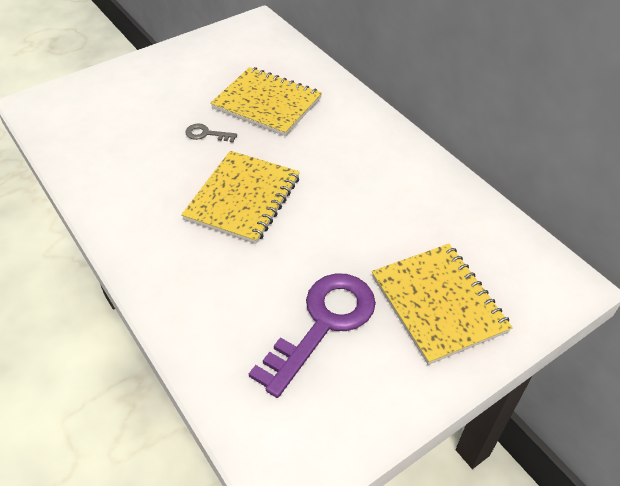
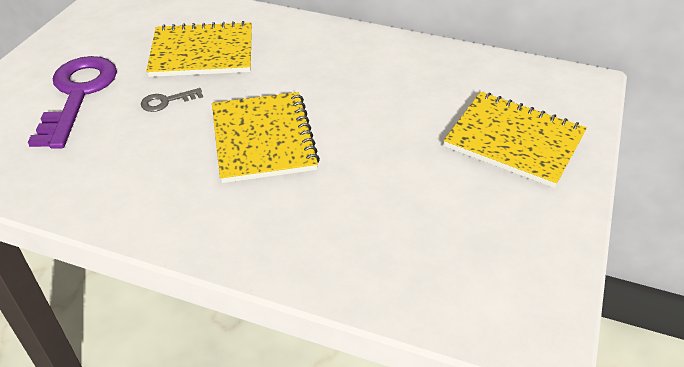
camera: 35 degrees left, 5 degrees down
(323, 324) = (442, 203): purple key -> purple key (78, 95)

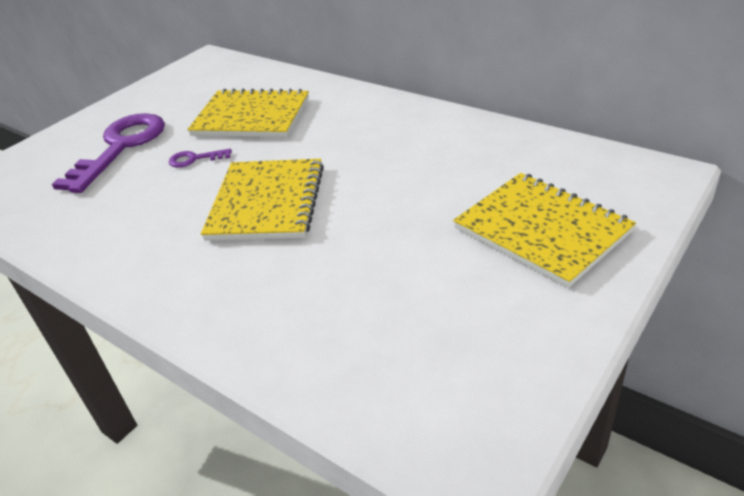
camera: 20 degrees right, 5 degrees down
(166, 101) = (195, 159): grey key -> purple key

